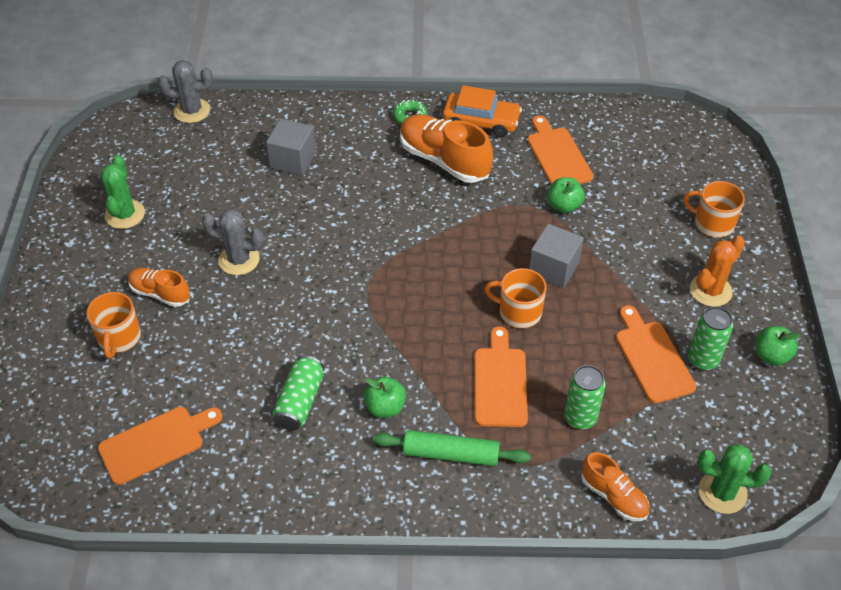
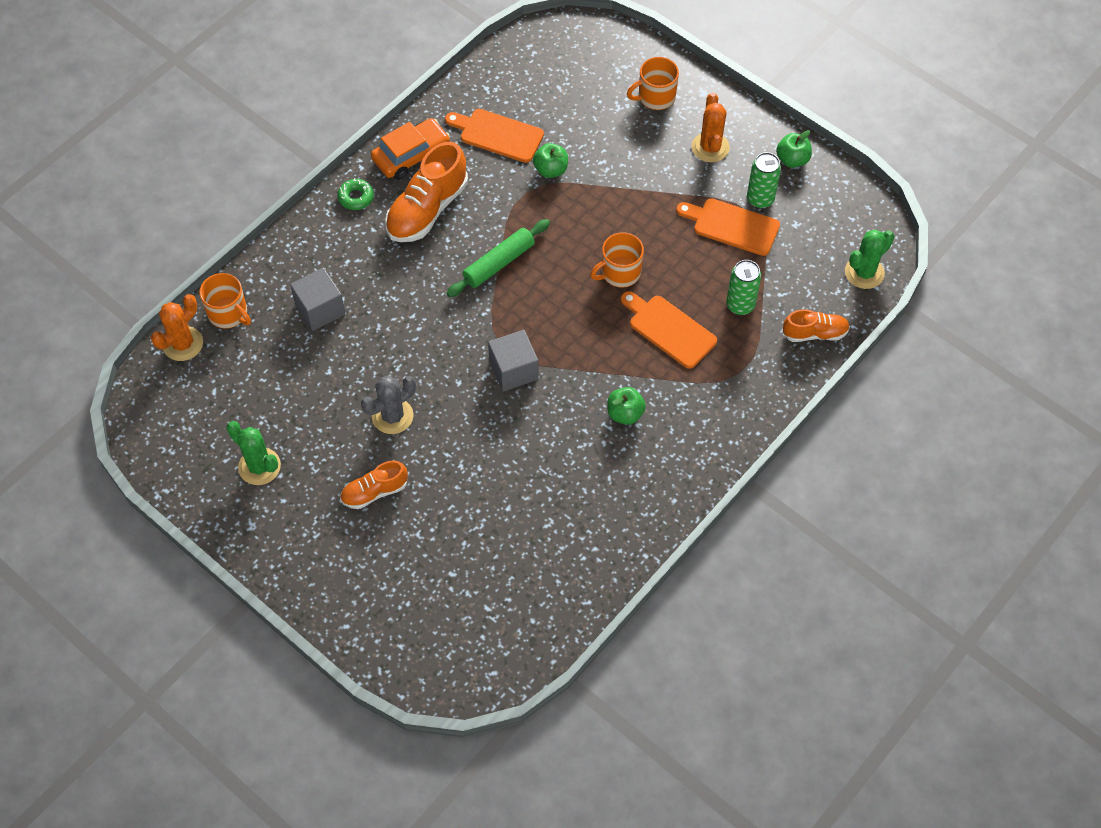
camera: 50 degrees left, 10 degrees up
(119, 338) = (394, 547): orange mug -> orange mug (228, 313)
(156, 443) = (521, 580): orange cutting board -> none
(192, 111) = (183, 344): grey cactus -> orange cactus
(300, 401) = (570, 463): green can -> none
(444, 160) = (427, 209): orange shoe -> orange shoe turned 45 degrees counterclockwise
(451, 454) = (700, 402): green rolling pin -> green rolling pin (499, 263)
(554, 268) = (602, 221): grey cube -> grey cube (513, 370)

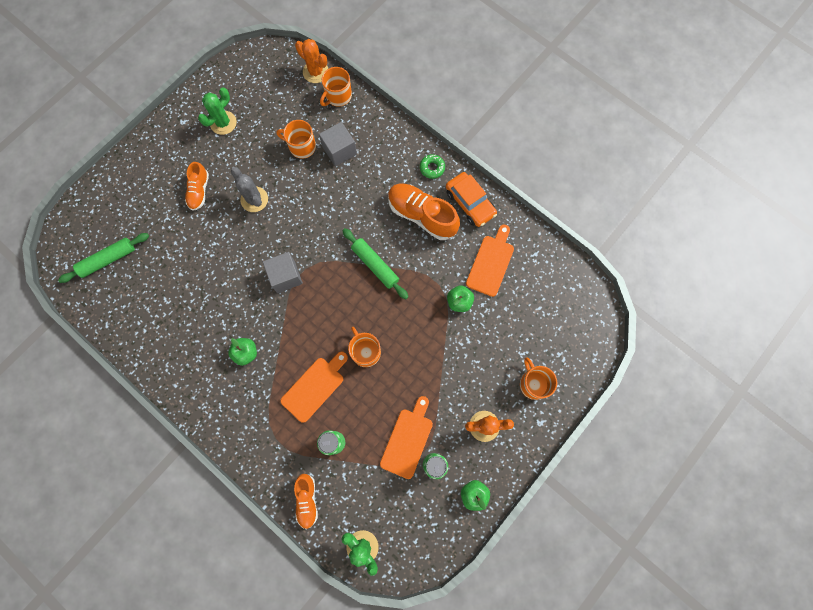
camera: 90 degrees right, 15 degrees up
(309, 358) = (301, 146): none -> orange mug
(374, 492) = (199, 191): orange shoe -> orange shoe turned 150 degrees counterclockwise
(483, 611) = (108, 260): none -> green rolling pin

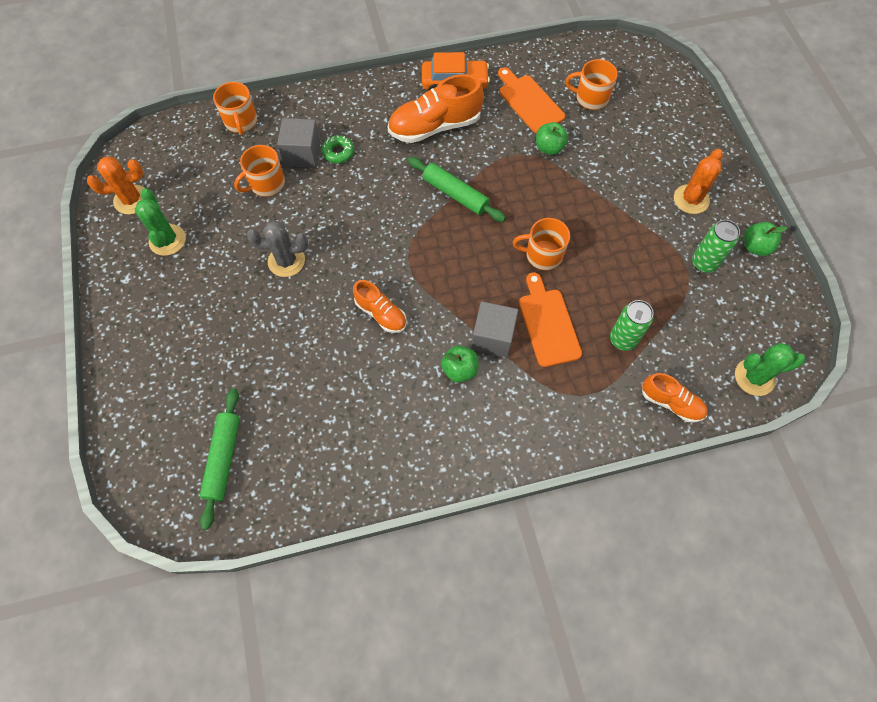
camera: 55 degrees left, 10 degrees down
(199, 191) = (226, 310): orange shoe -> orange shoe (381, 313)
(285, 276) = (401, 281): grey cube -> grey cube (493, 337)
(315, 72) = (194, 125): orange cactus -> orange cactus (132, 200)
(375, 265) = (455, 194): green rolling pin -> green rolling pin turned 45 degrees clockwise
(408, 440) = (663, 271): orange cutting board -> none
(432, 168) = (392, 91): green donut -> green donut (338, 152)
(533, 383) = (674, 138): orange mug -> orange mug (591, 98)

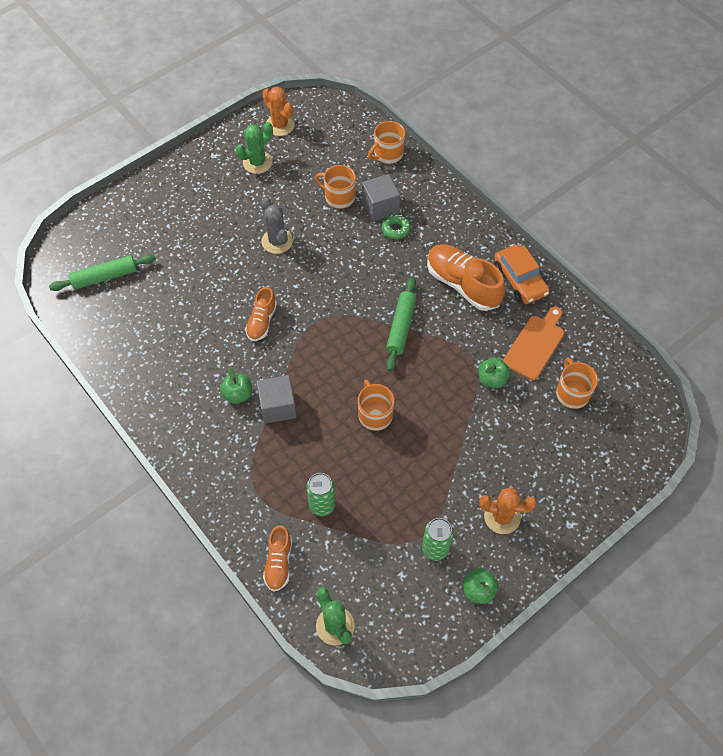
camera: 65 degrees right, 5 degrees down
(548, 323) = (310, 442): orange cutting board -> none

